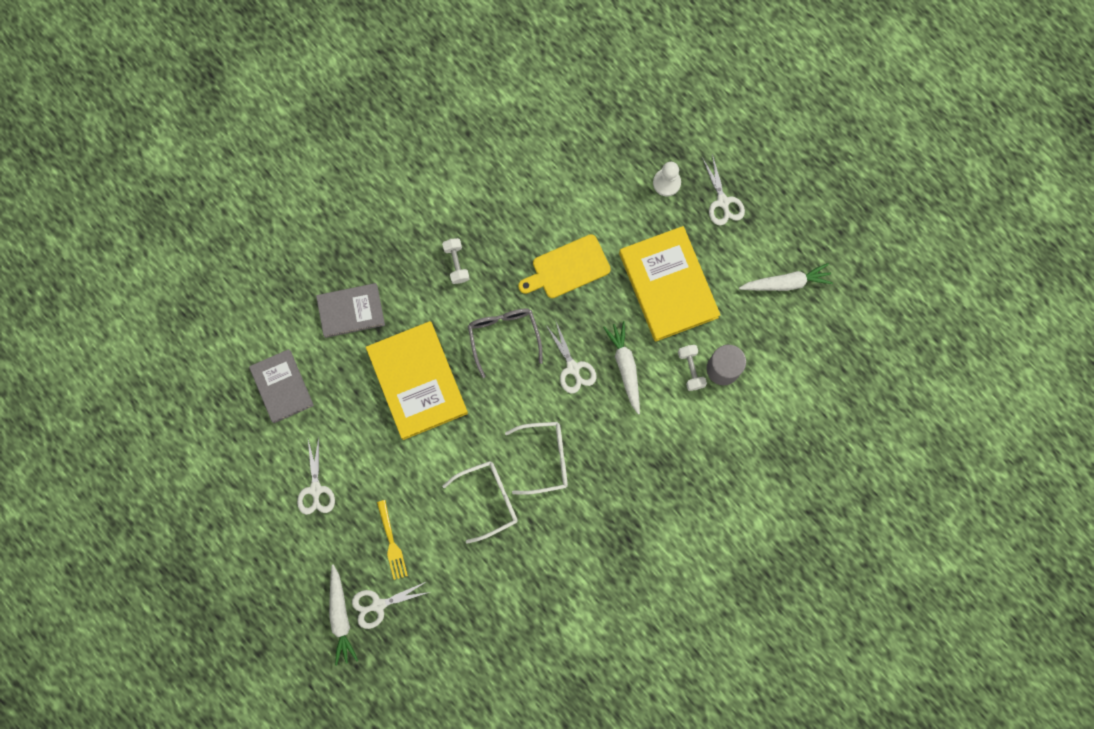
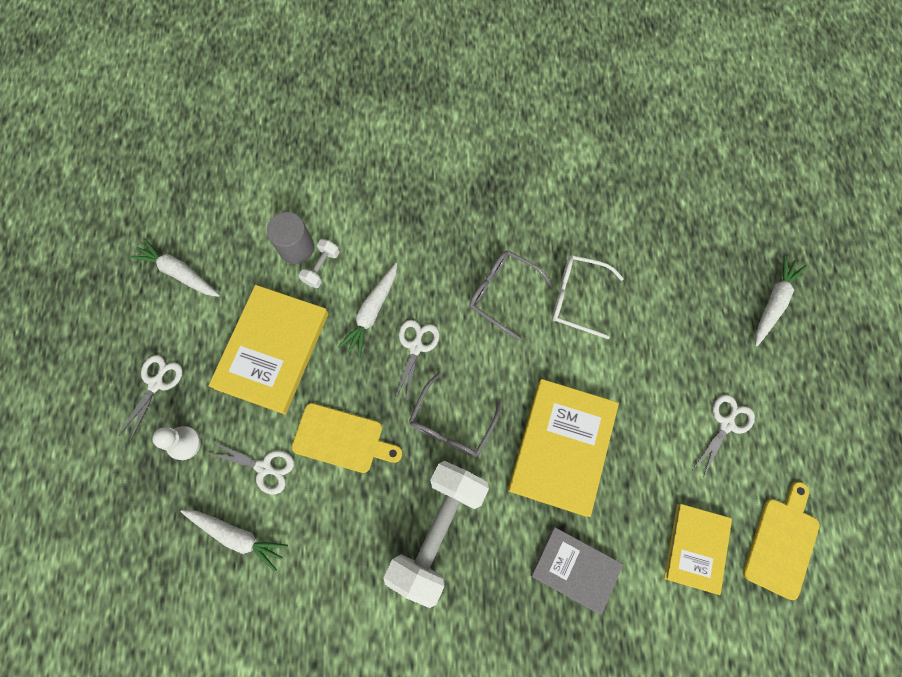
camera: 140 degrees left, 5 degrees down
(227, 435) = (782, 543): none -> yellow cutting board
(282, 386) = (696, 548): grey book -> yellow book
(378, 605) = (734, 287): white scissors -> white scissors (264, 467)
(391, 543) = (687, 327): yellow fork -> none
(456, 263) = (438, 531): white dumbbell -> white dumbbell, size x2.42
(545, 458) = (502, 293): white glasses -> grey glasses
(579, 160) = (237, 536): none -> white carrot

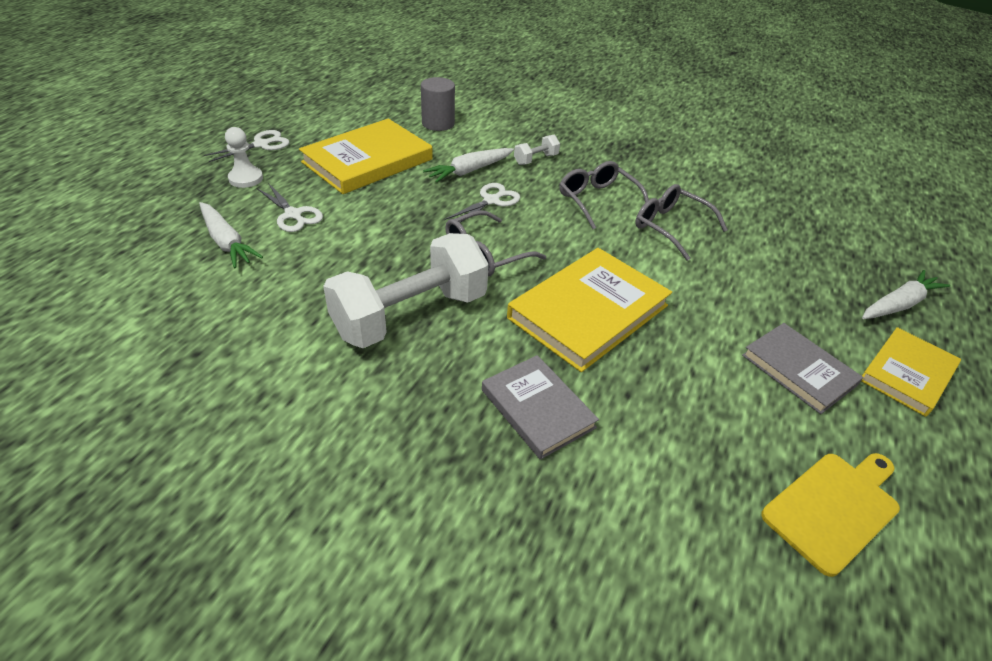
camera: 25 degrees right, 30 degrees down
(179, 272) = (338, 106): white carrot -> none
(321, 267) = (449, 138): white dumbbell -> white dumbbell (535, 159)
(342, 439) = (376, 225): yellow cutting board -> none
(576, 298) = (670, 227): white glasses -> grey glasses
(696, 548) = (705, 458): yellow book -> yellow book (907, 374)
(726, 424) = (798, 370): white scissors -> grey book

